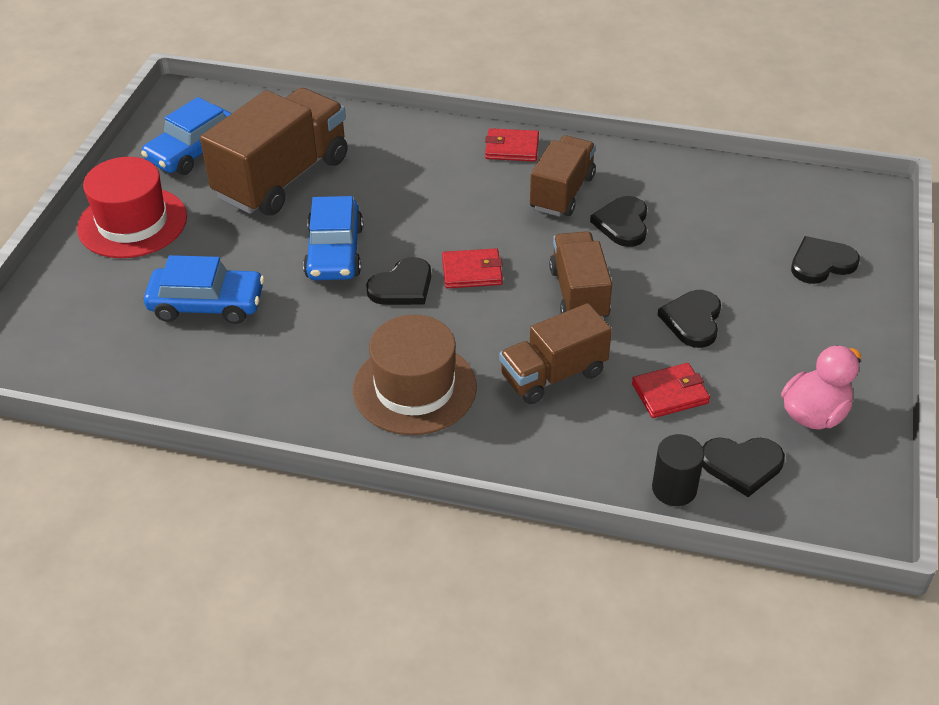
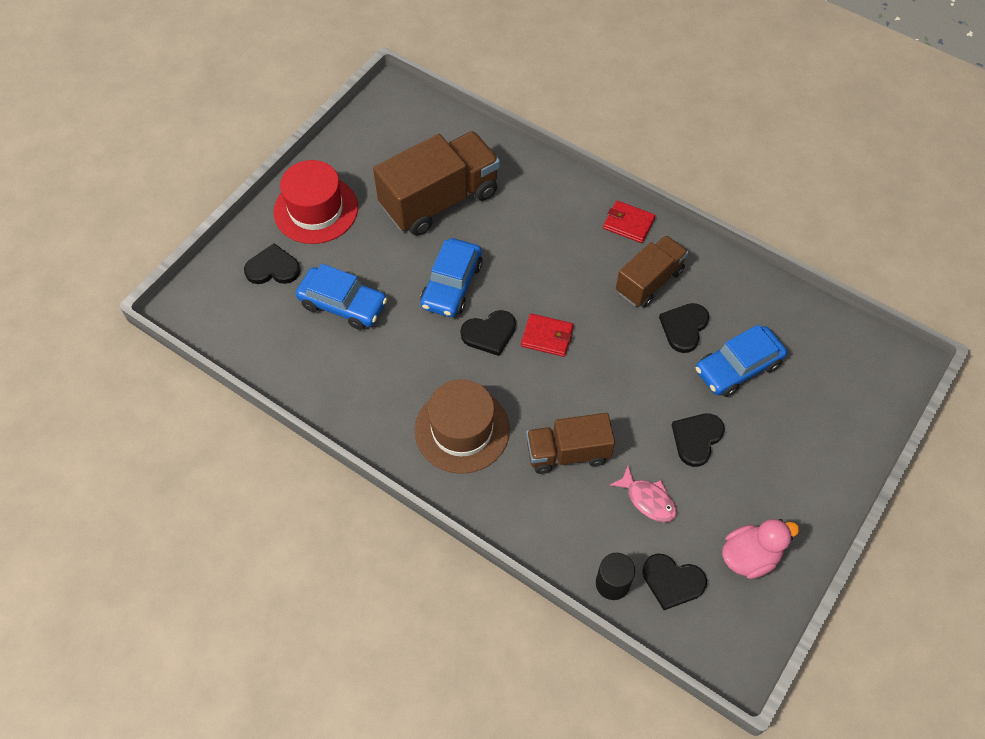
camera: 20 degrees right, 15 degrees up
(194, 151) = (383, 152): blue car -> blue car (738, 367)
(578, 294) = (619, 384): brown truck -> none
(670, 393) = (648, 499): red wallet -> pink fish
(821, 263) = (827, 418): black heart -> black heart (273, 268)

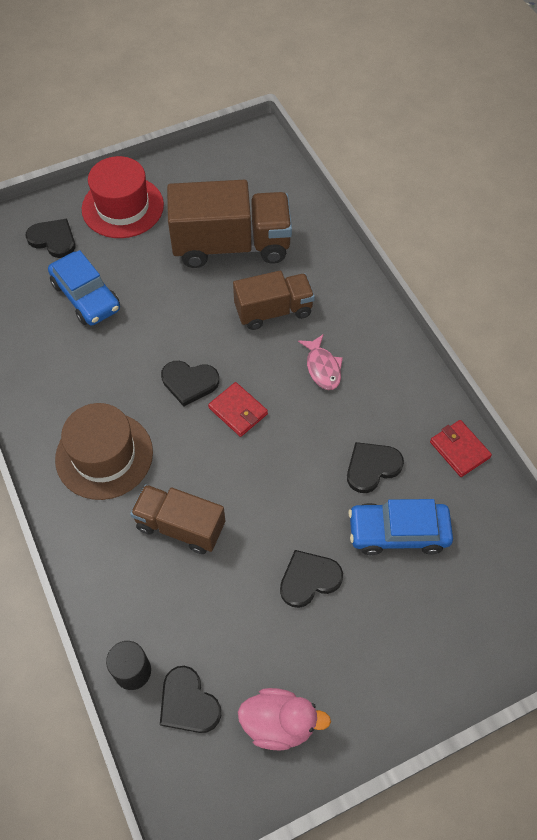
camera: 30 degrees right, 0 degrees up
(452, 285) = (188, 324): blue car -> none
(628, 223) = (387, 345): red wallet -> red wallet (459, 450)
(648, 499) = (221, 611): pink fish -> pink fish (322, 367)
(649, 281) = (369, 407): brown truck -> brown truck (273, 311)

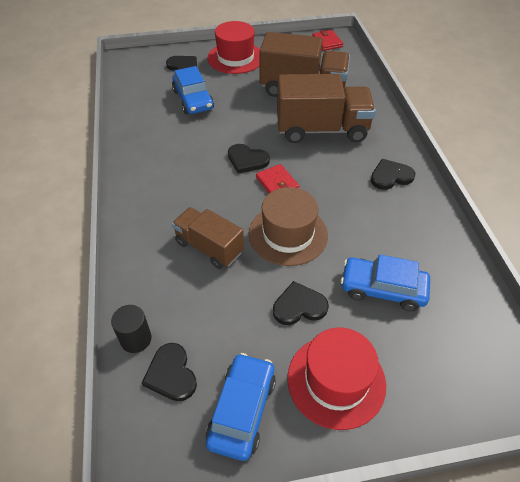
camera: 15 degrees right, 10 degrees down
(104, 455) = (170, 191): brown hat -> brown hat (288, 234)
(273, 311) = (322, 129): brown truck -> brown truck, size x1.63
(279, 723) = (242, 410): pink duck -> blue car
(322, 367) = (349, 169): pink fish -> none
(371, 660) = (336, 380): none -> red hat
(372, 467) = (371, 239): black heart -> black heart (390, 176)
(459, 450) = (447, 242): red wallet -> red wallet (327, 42)

